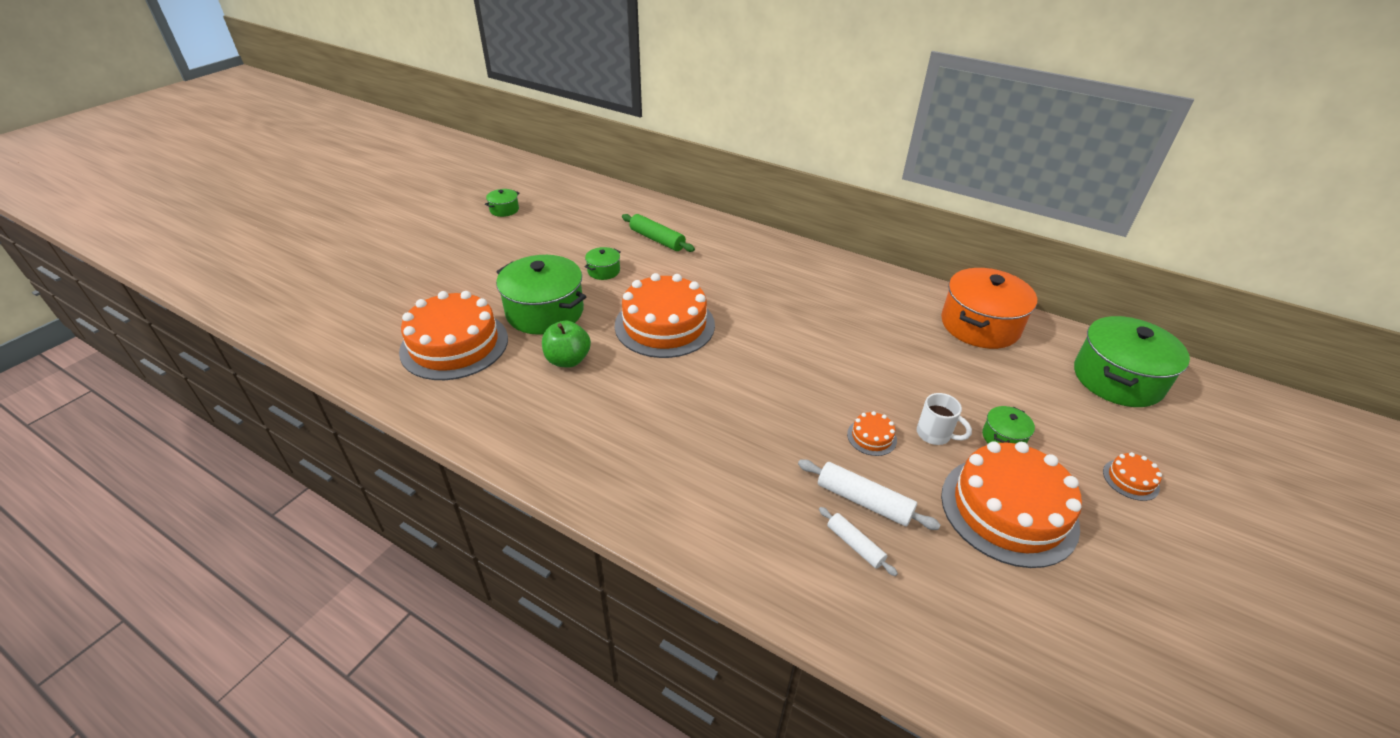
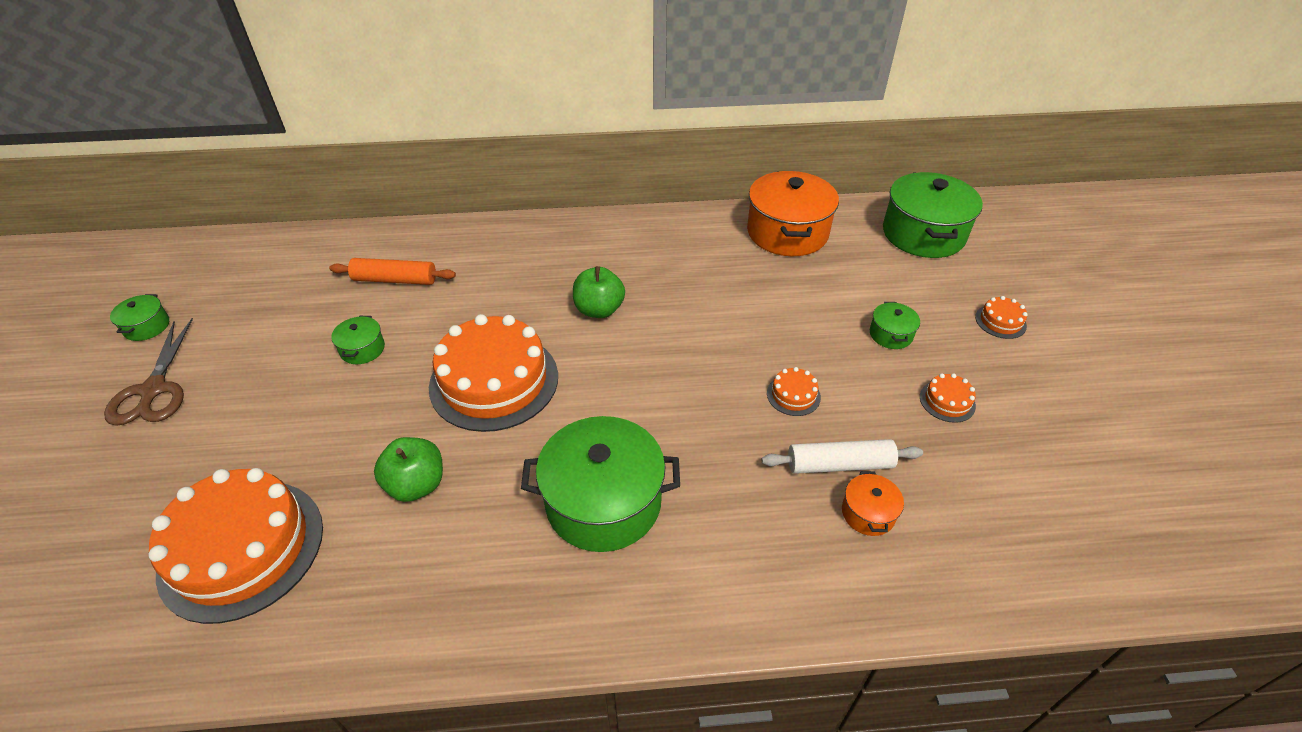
camera: 35 degrees left, 5 degrees up
(481, 244) = (154, 390): none -> brown scissors
(545, 312) = (331, 438): green pot -> green pot (603, 502)
(657, 239) = (395, 280): green rolling pin -> orange rolling pin
(774, 314) = (599, 310): none -> green apple
(855, 545) = (868, 513): white rolling pin -> orange pot
(935, 434) = (839, 362): white mug -> none
(1008, 510) = (947, 401): orange cake -> orange cake, size x0.41

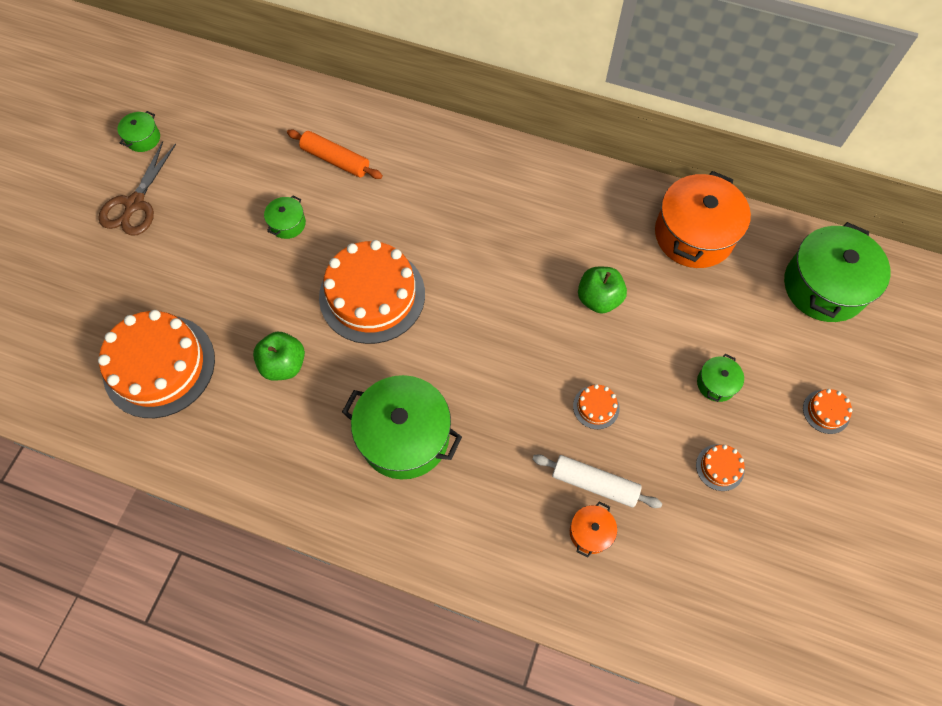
camera: 25 degrees right, 20 degrees up
(599, 310) = (483, 257): green apple -> green apple (598, 299)

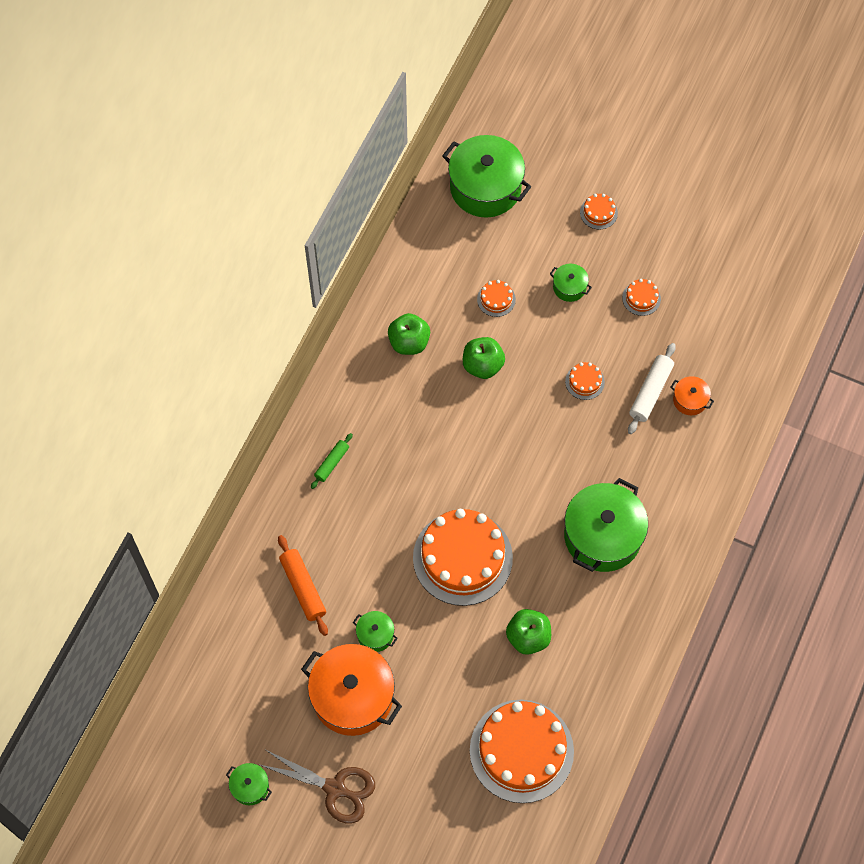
camera: 85 degrees left, 0 degrees up
(335, 160) = (303, 588): orange rolling pin -> orange rolling pin turned 60 degrees counterclockwise
(468, 171) = (332, 463): none -> green rolling pin
(613, 227) = (409, 342): none -> green apple
(683, 307) = (496, 299): none -> orange cake
(694, 234) = (424, 278): orange pot -> orange pot (353, 696)

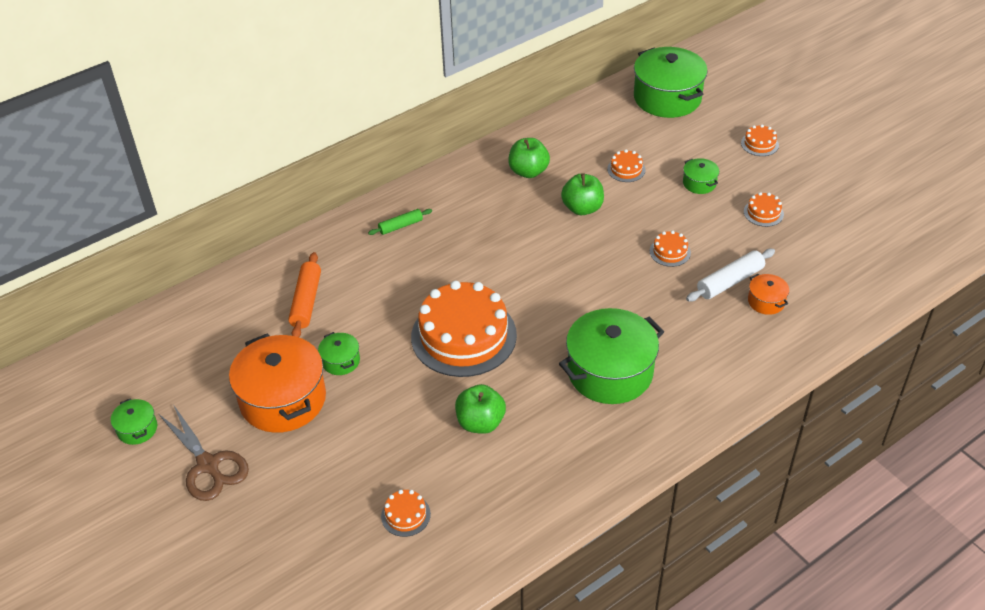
camera: 30 degrees right, 20 degrees down
(521, 751) = (405, 515): orange cake -> orange cake, size x0.41

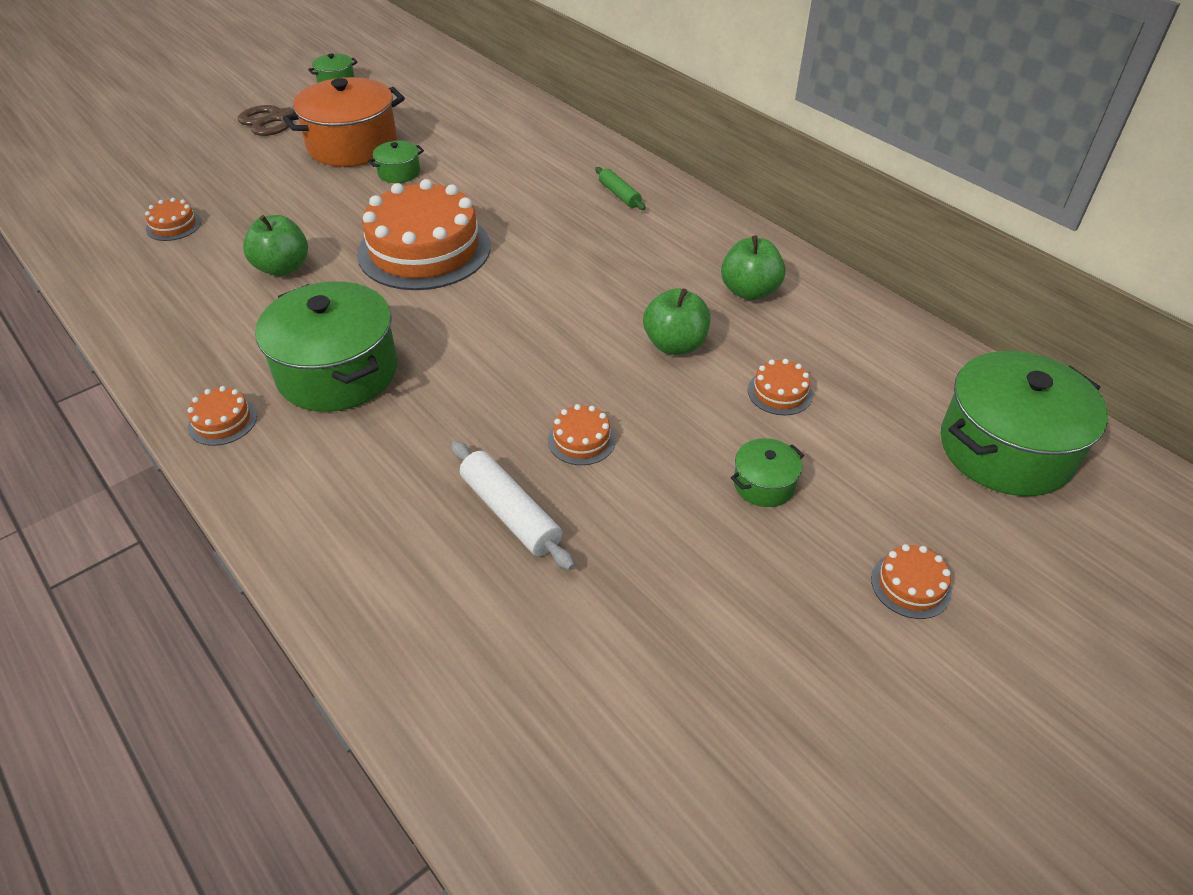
camera: 85 degrees right, 0 degrees up
(306, 301) = (492, 146): orange rolling pin -> none
(763, 213) = (696, 575): orange cake -> orange cake (222, 421)
(766, 301) = (459, 560): orange pot -> none

